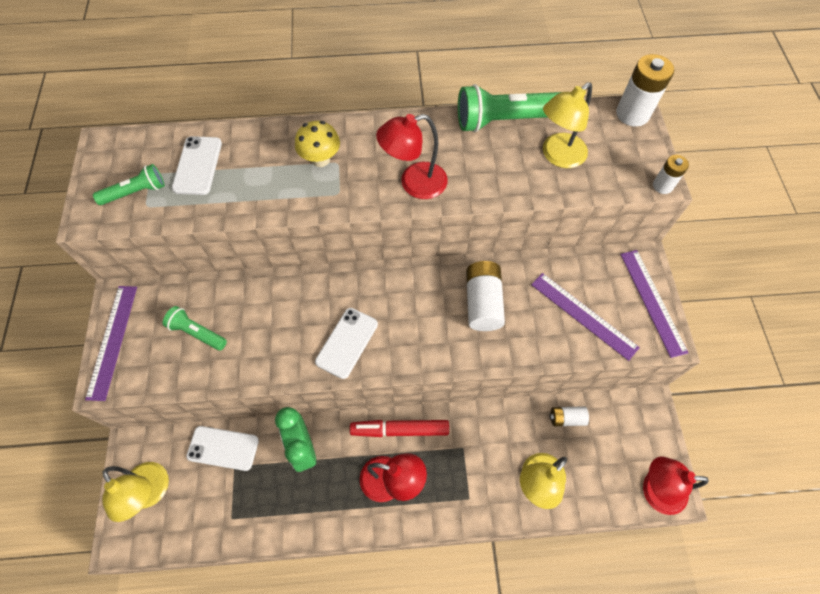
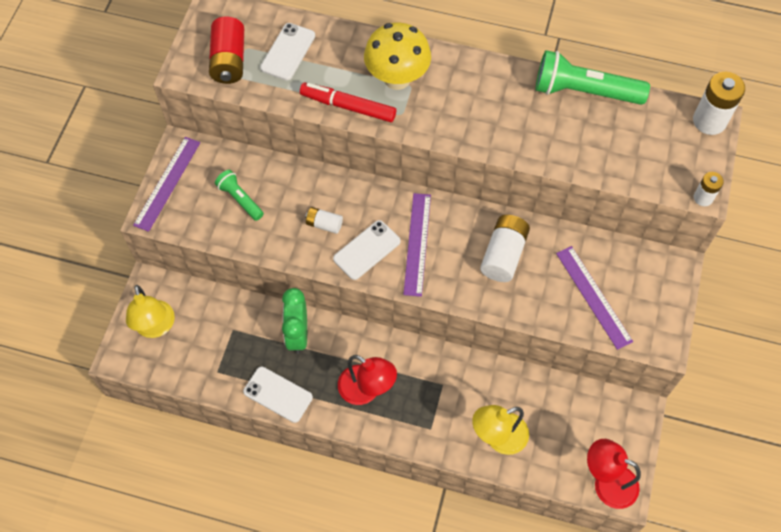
camera: 20 degrees right, 0 degrees up
(135, 192) = (229, 61): green flashlight -> red battery
(223, 448) = (228, 311): white phone -> white phone (278, 394)
(321, 159) = (397, 78): yellow mushroom -> yellow mushroom, size x1.59
(400, 430) = (390, 349): red marker -> red marker (348, 107)
(414, 183) = (472, 125): red lamp -> none
(557, 156) = (616, 140): yellow lamp -> none
(566, 418) = (551, 393): white battery -> white battery (324, 224)
(652, 301) = (666, 306): purple ruler -> purple ruler (417, 244)

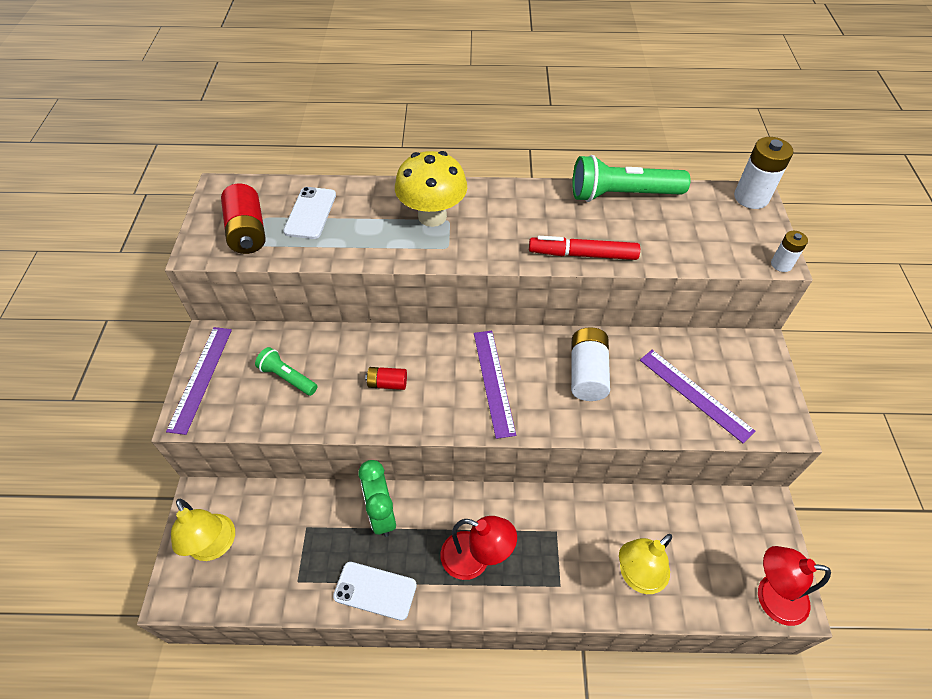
camera: 15 degrees left, 10 degrees down
(324, 224) = (387, 383): white battery -> red battery
(348, 107) = (388, 251): red marker -> red marker (582, 255)
(367, 250) = (441, 400): white phone -> none

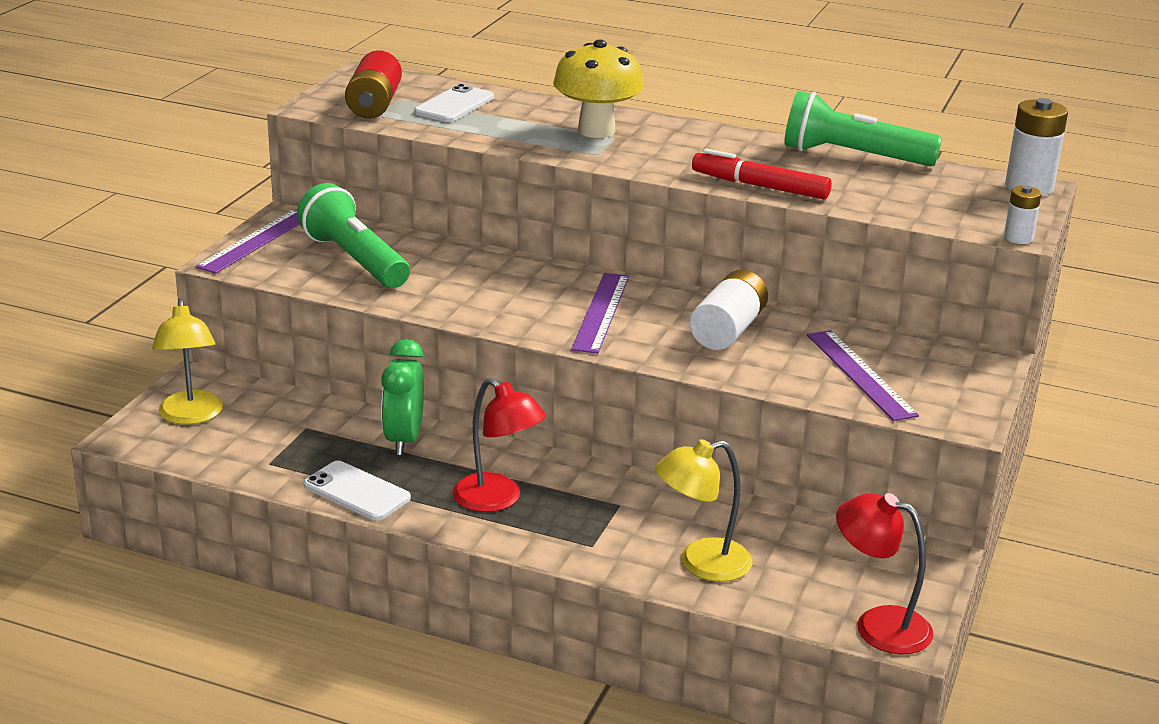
camera: 20 degrees right, 25 degrees down
(287, 378) = (354, 260): green flashlight -> green flashlight, size x1.83
(387, 383) = (469, 287): red battery -> none

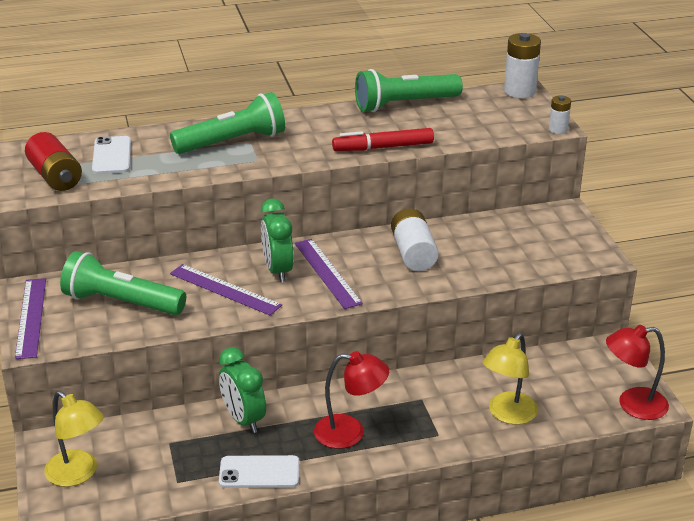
camera: 35 degrees left, 5 degrees up
(550, 290) = (278, 270): none -> green clock
(596, 131) = (232, 142): yellow mushroom -> green flashlight
(860, 374) = (516, 251): purple ruler -> purple ruler (225, 289)

